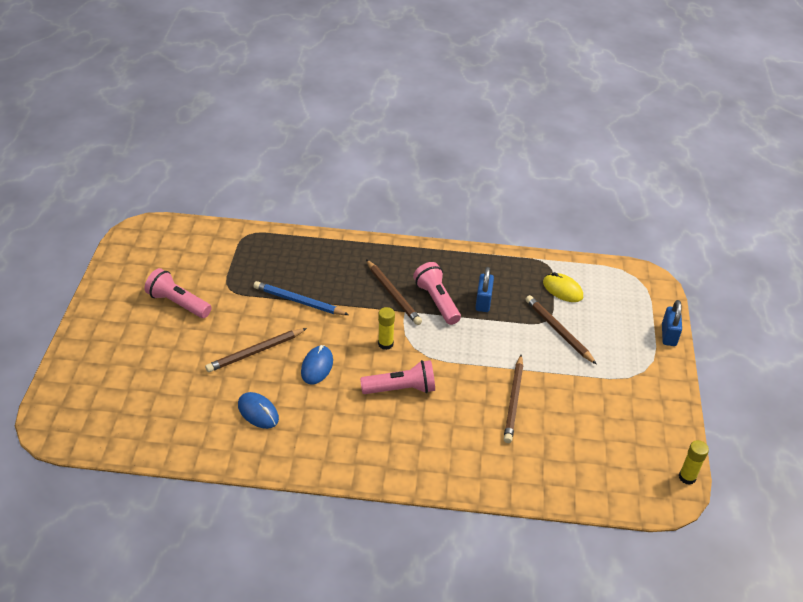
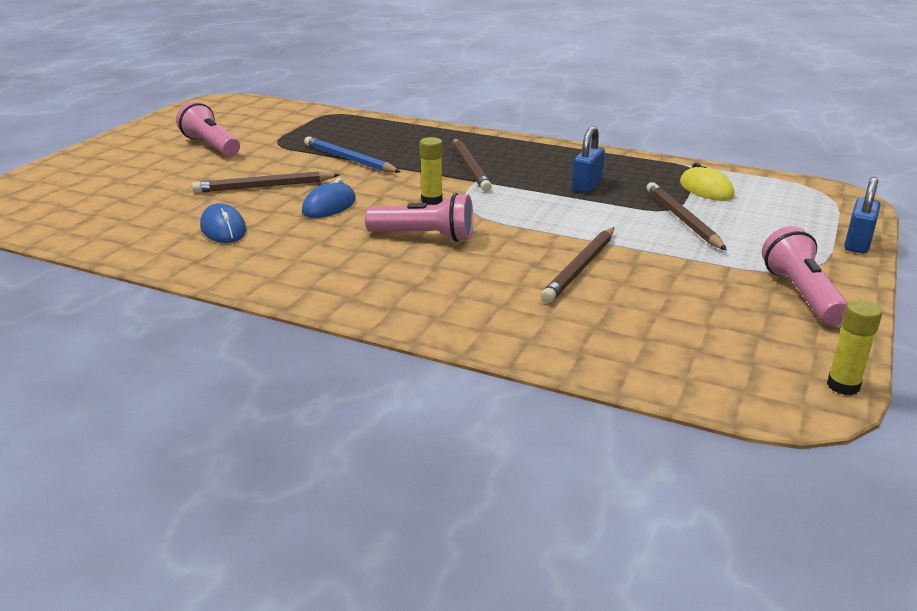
camera: 20 degrees right, 15 degrees down
(437, 301) = (524, 178): pink flashlight -> pink flashlight (801, 294)

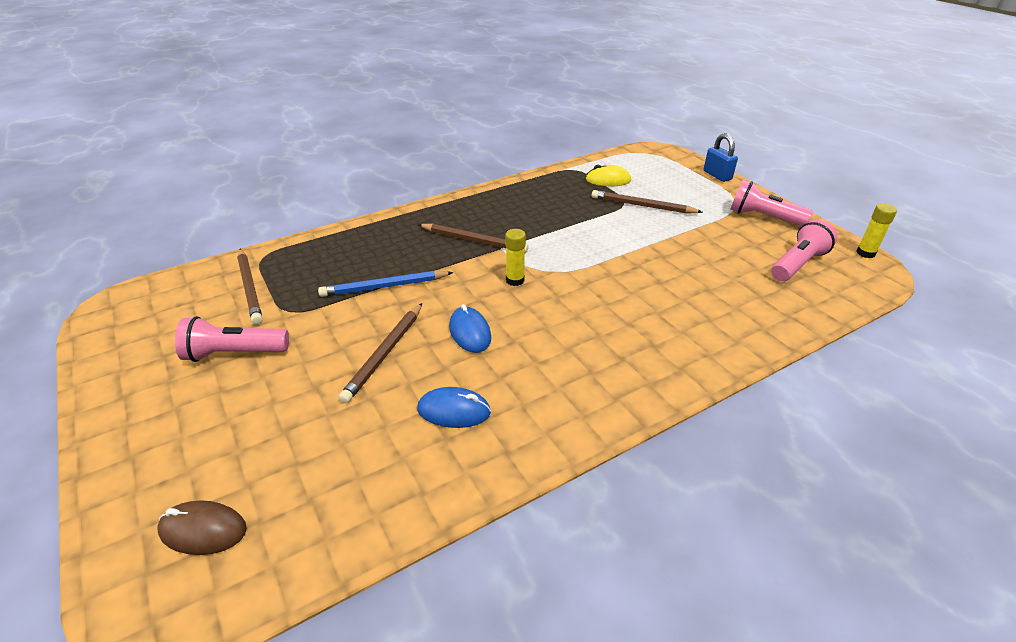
camera: 55 degrees left, 10 degrees up
(46, 195) = (203, 530): none -> brown mouse
(424, 236) = (575, 308): pink flashlight -> pink flashlight (798, 264)
(580, 268) = (679, 268): brown pencil -> brown pencil (250, 288)
(587, 186) = (559, 212): blue padlock -> none

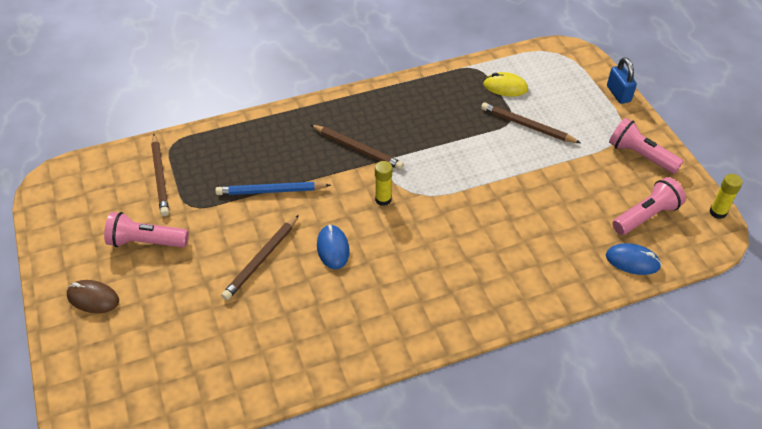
camera: 10 degrees right, 10 degrees up
(203, 530) = (122, 383): brown mouse -> brown mouse (93, 298)
(454, 411) = (306, 319): blue mouse -> blue mouse (632, 261)

